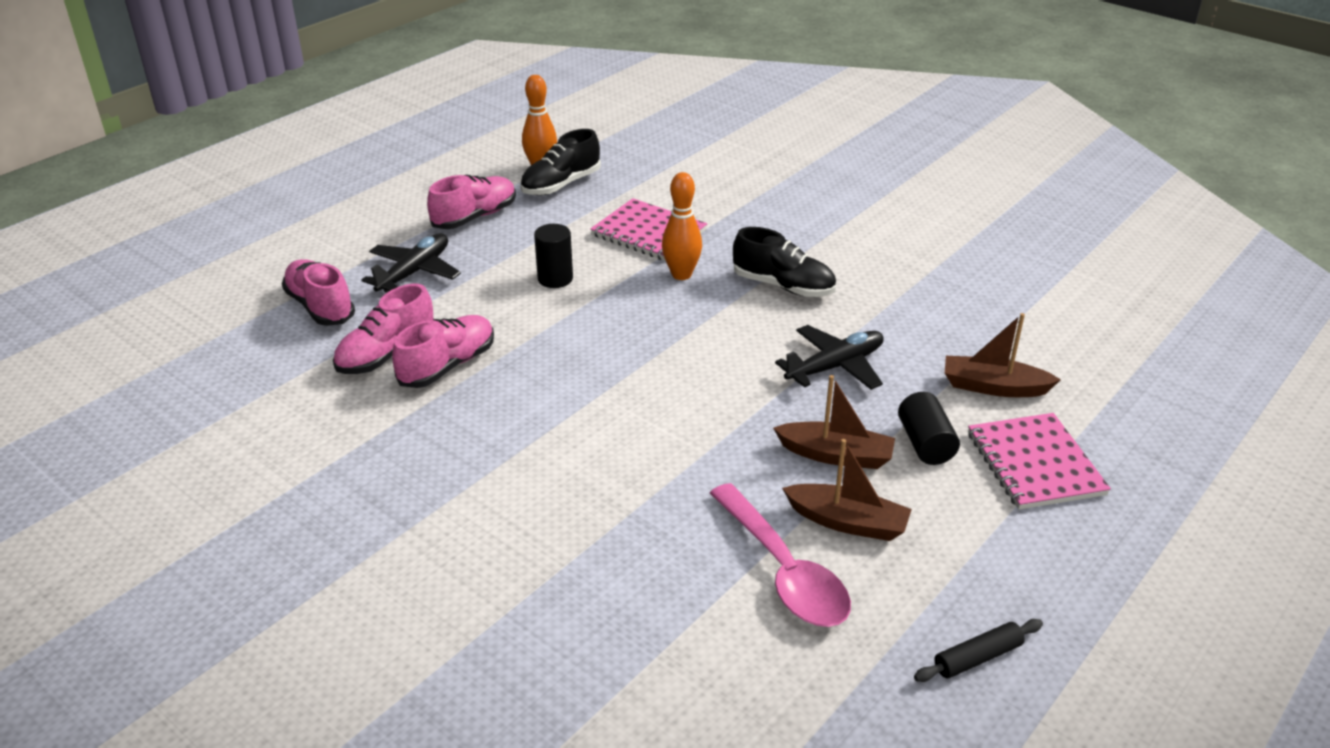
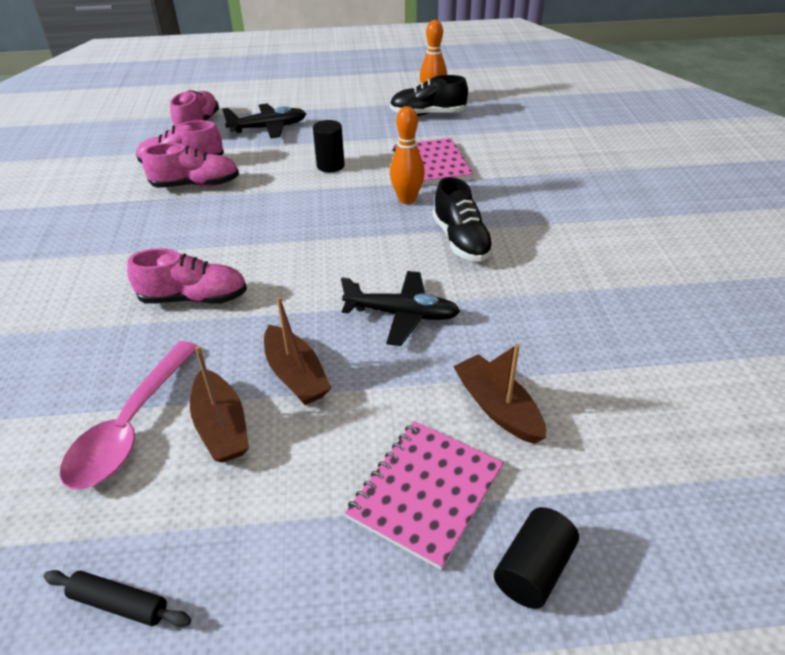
camera: 45 degrees right, 5 degrees up
(475, 217) = (349, 112): pink shoe -> pink shoe (194, 298)
(925, 444) = (369, 412): black cylinder -> black cylinder (533, 569)

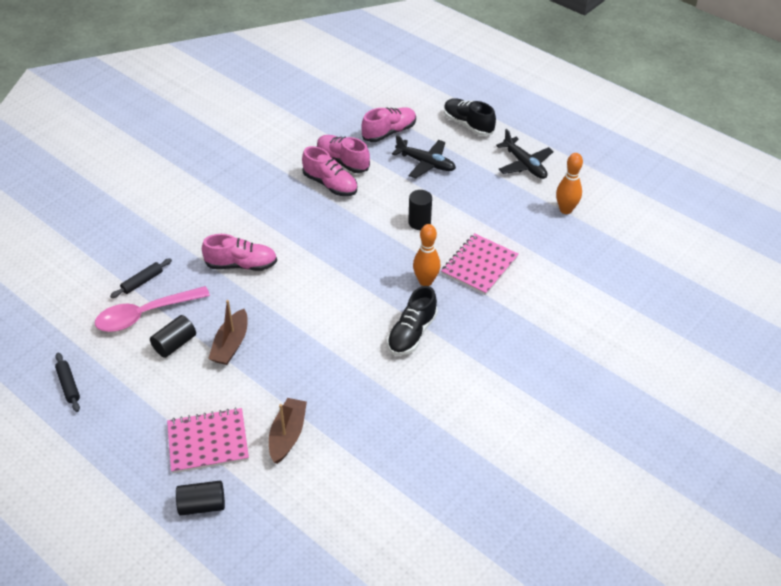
camera: 45 degrees right, 5 degrees up
(75, 396) = (142, 282): none -> black rolling pin
(194, 298) = (241, 265): pink shoe -> pink shoe turned 45 degrees counterclockwise
(221, 427) = (175, 344): brown boat -> black cylinder
(402, 315) = (317, 353): black plane -> black plane (524, 165)
(427, 114) = (542, 220): black shoe -> black shoe (468, 125)

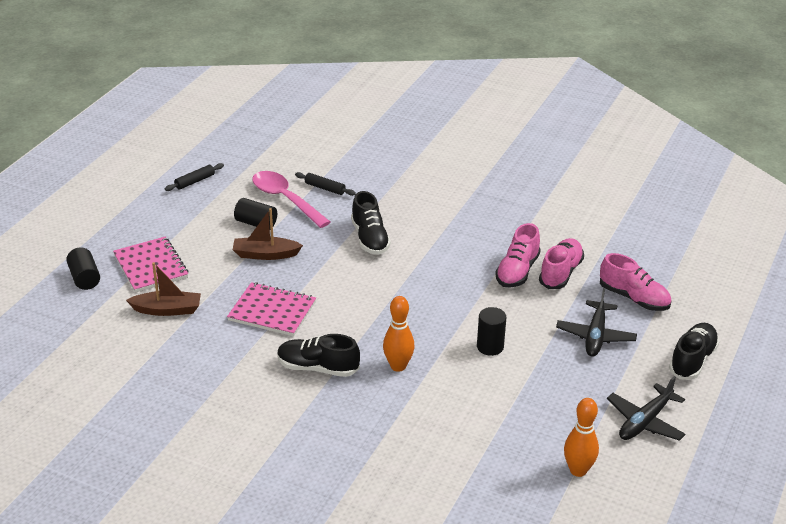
camera: 75 degrees right, 10 degrees down
(241, 265) = (370, 238): pink shoe -> black shoe
(479, 265) = (441, 405): pink notebook -> pink notebook (272, 311)

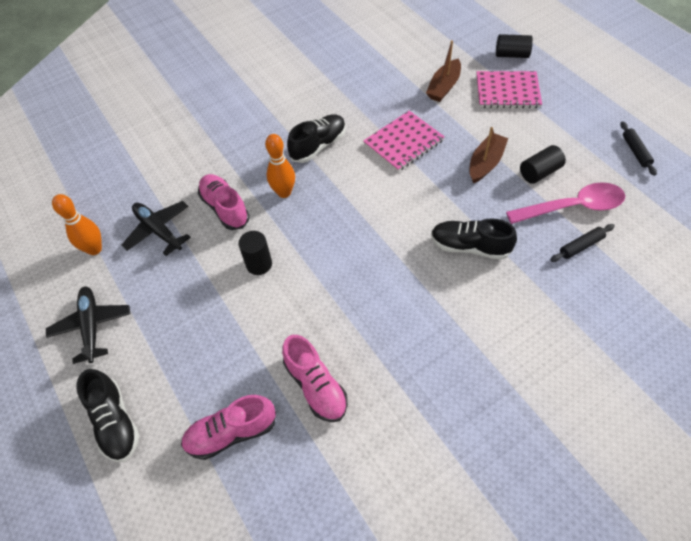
camera: 125 degrees right, 20 degrees up
(517, 271) = (344, 346): pink shoe -> pink shoe (225, 208)
(595, 336) = (209, 357): black plane -> black plane (158, 230)

